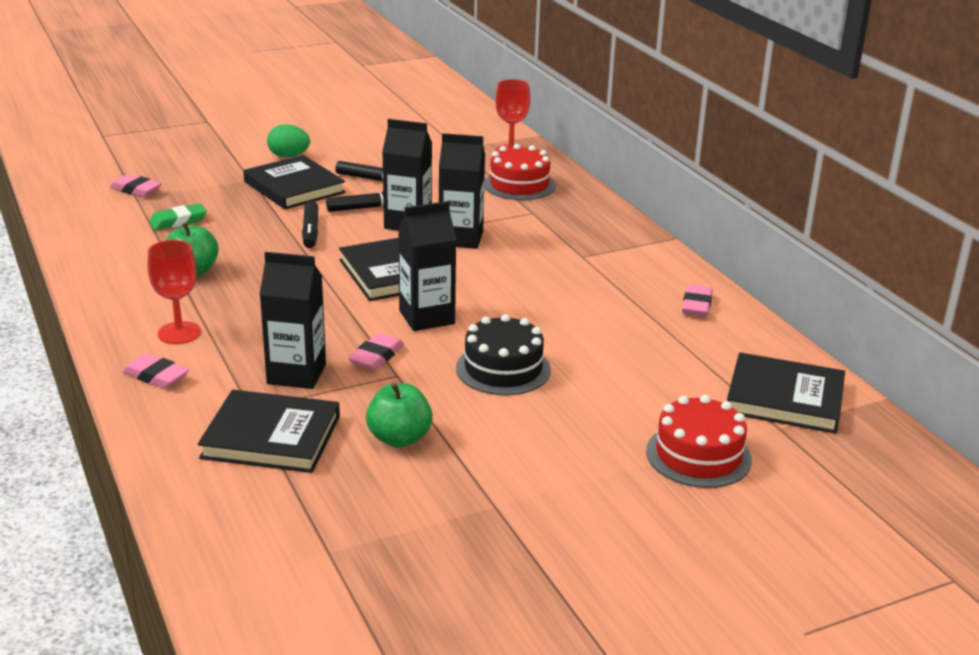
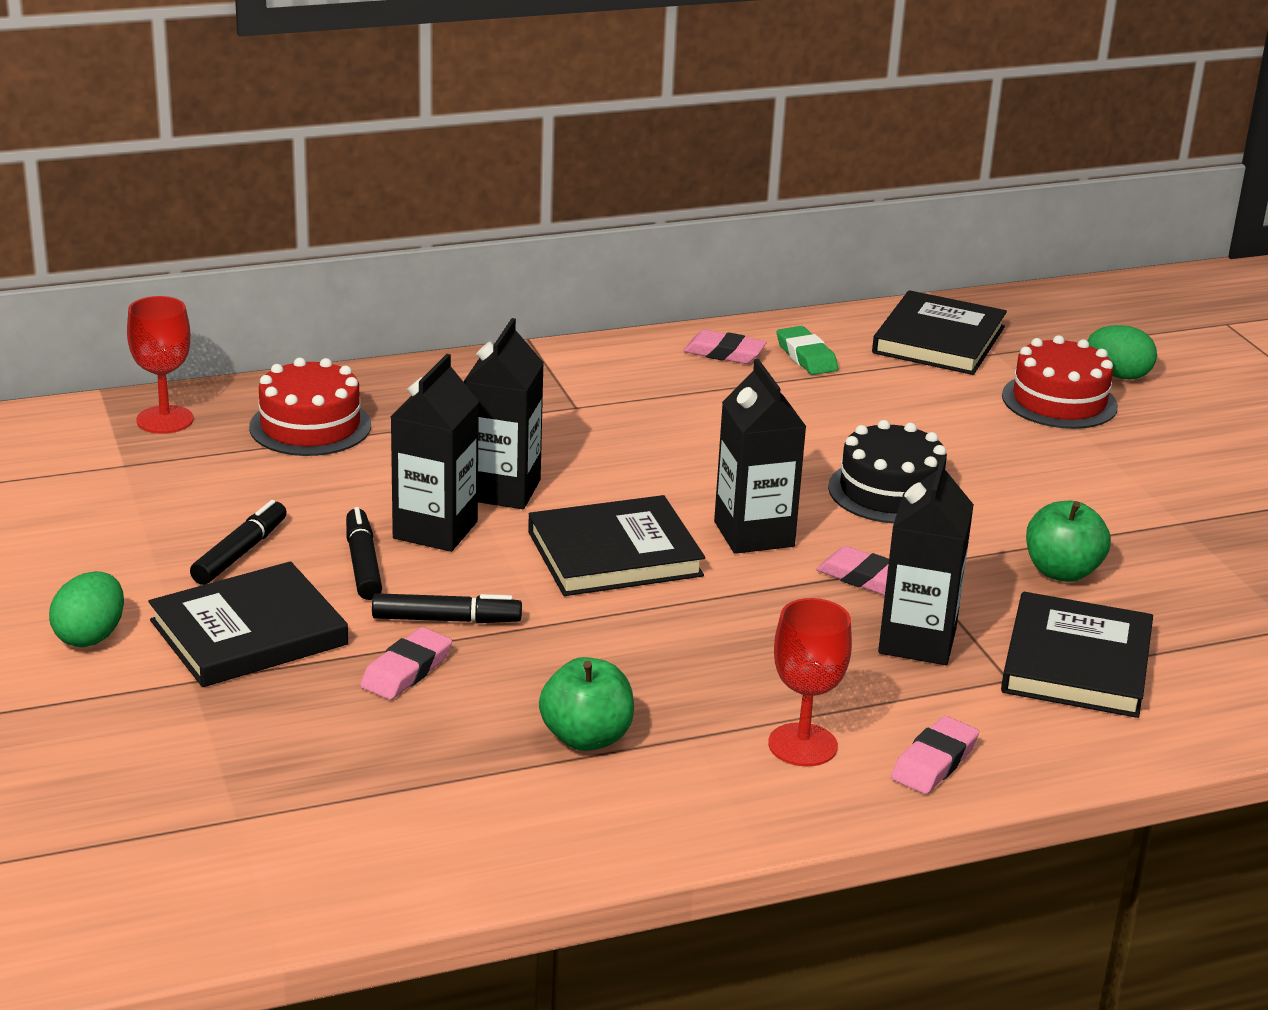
camera: 85 degrees left, 0 degrees up
(136, 190) = (198, 820): pink eraser -> pink eraser (406, 670)
(178, 221) = (371, 761): green eraser -> green eraser (806, 356)
(773, 493) = (1118, 375): none -> green egg

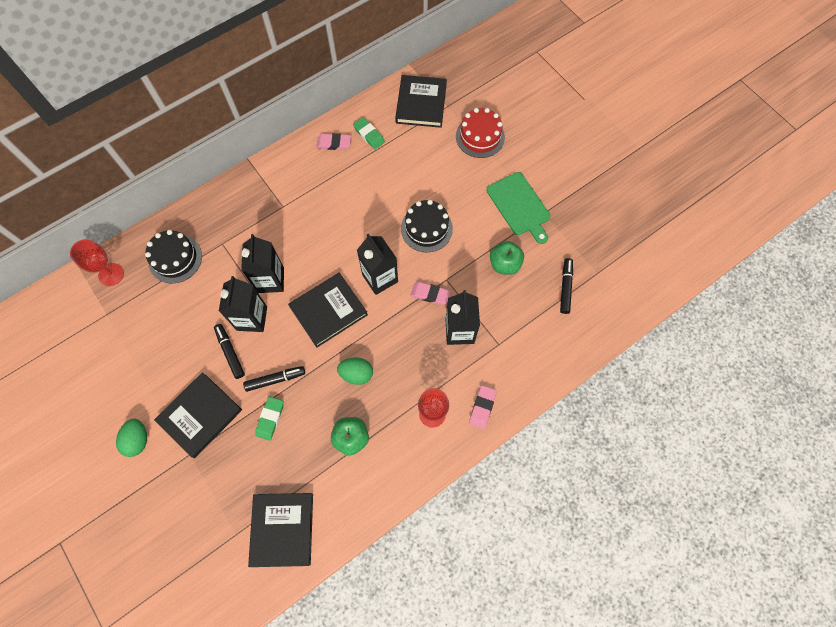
camera: 15 degrees left, 40 degrees up
(240, 553) = (178, 362): black marker -> black marker (565, 287)
(310, 426) = (175, 259): red cake -> black cake
(406, 670) = (270, 419): pink eraser -> green eraser
(1076, 663) = (521, 325): black book -> black book (282, 529)
(1118, 375) = (500, 108): green egg -> green egg (356, 374)
(1124, 502) = (519, 206): none -> green cutting board

